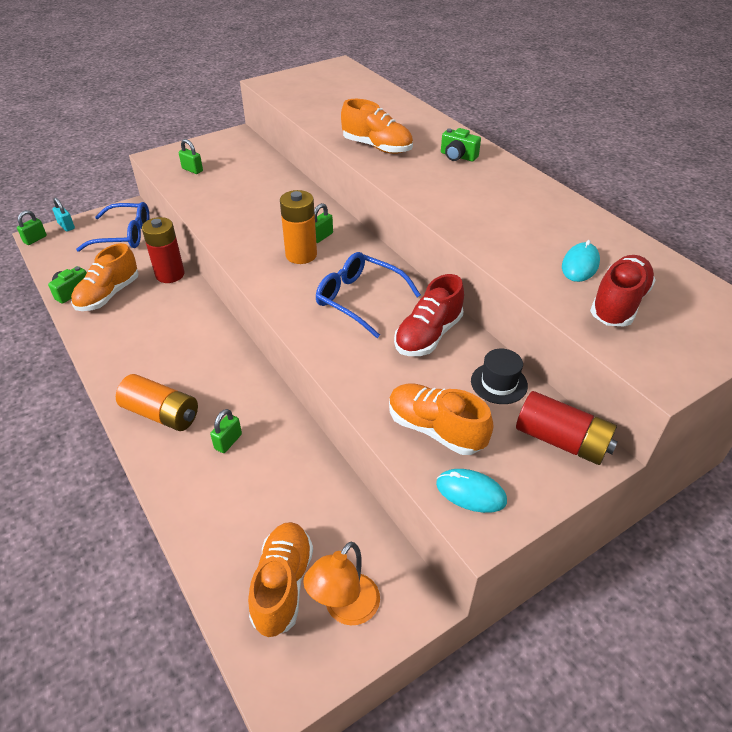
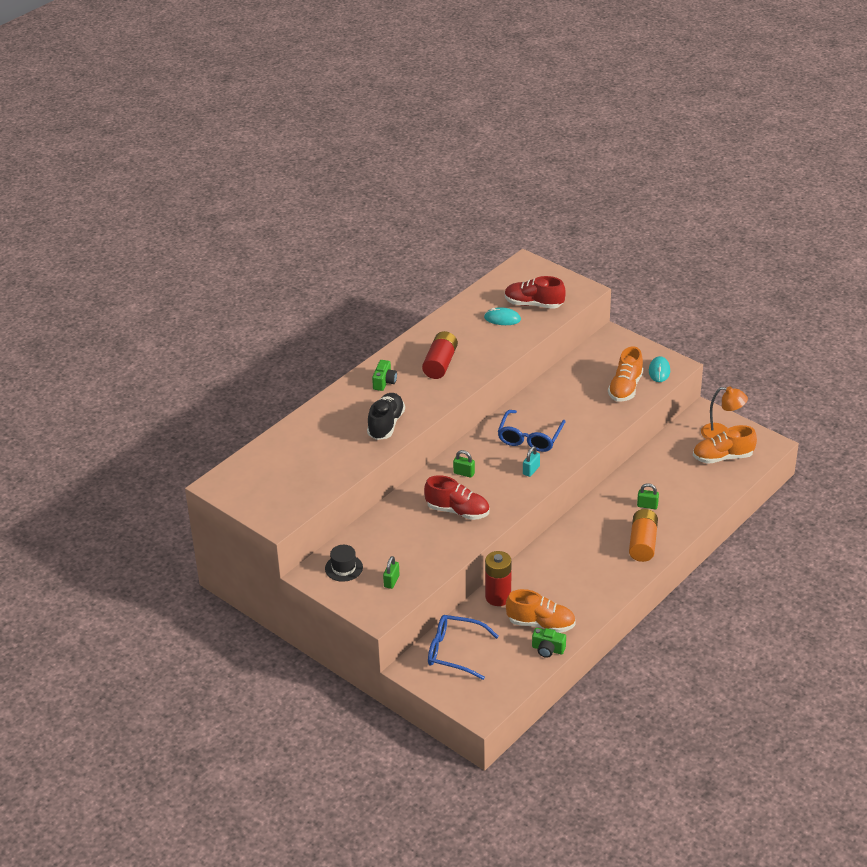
camera: 105 degrees left, 5 degrees down
(35, 239) = (487, 713): green padlock -> none
(66, 226) = (457, 701): turquoise padlock -> turquoise padlock (531, 470)
(124, 235) = (454, 652): blue glasses -> blue glasses turned 60 degrees counterclockwise
(301, 255) = (492, 477): orange battery -> none
(377, 147) = (386, 424): orange shoe -> black shoe
(428, 335) = (550, 402): red shoe -> red shoe (457, 511)
(499, 383) = (577, 370): black hat -> black hat (343, 568)
(561, 441) = (608, 346): red battery -> red battery (440, 364)

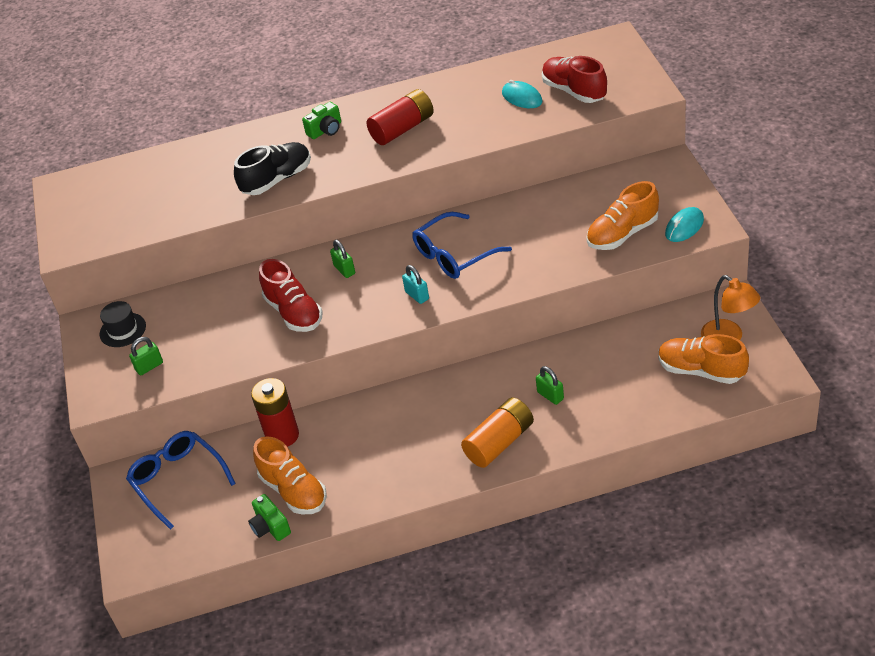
camera: 40 degrees right, 5 degrees up
(531, 470) = (417, 295): turquoise padlock -> turquoise padlock turned 75 degrees clockwise

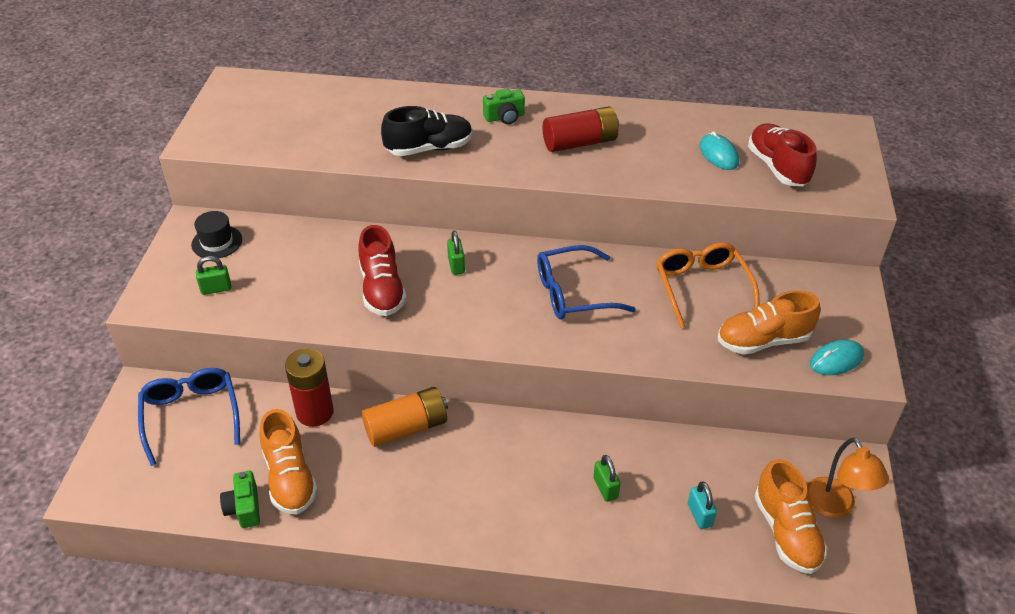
camera: 15 degrees right, 0 degrees up
(417, 295) = (512, 321): turquoise padlock -> turquoise padlock (699, 515)
(499, 442) = (524, 519): orange battery -> orange battery (406, 427)
(555, 211) = (702, 287): none -> orange glasses
(701, 371) = (786, 532): orange shoe -> orange shoe turned 150 degrees counterclockwise

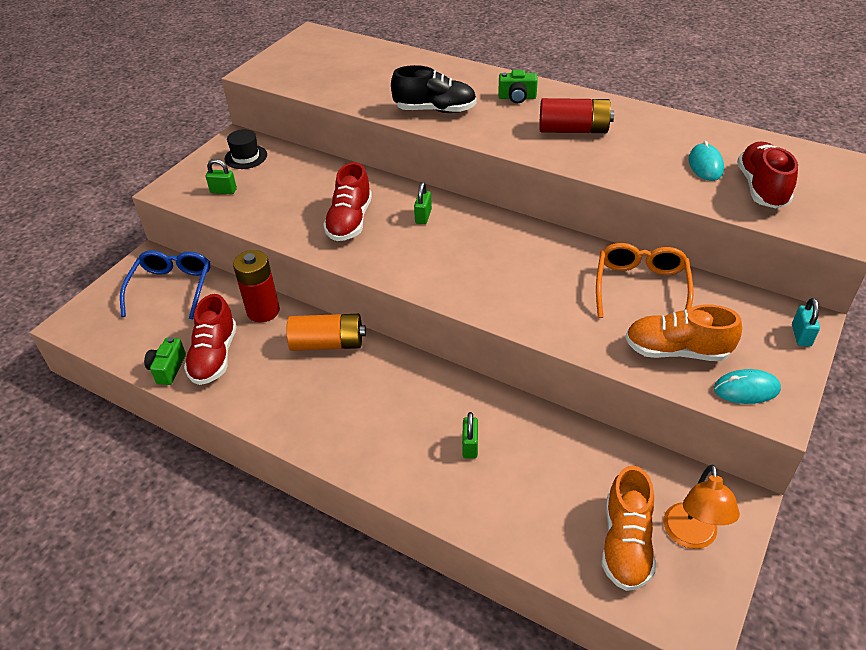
camera: 25 degrees right, 0 degrees up
(290, 478) = (214, 356): orange shoe -> red shoe
(573, 293) = (513, 263): blue glasses -> none
(699, 515) = (546, 498): turquoise padlock -> turquoise padlock (801, 335)

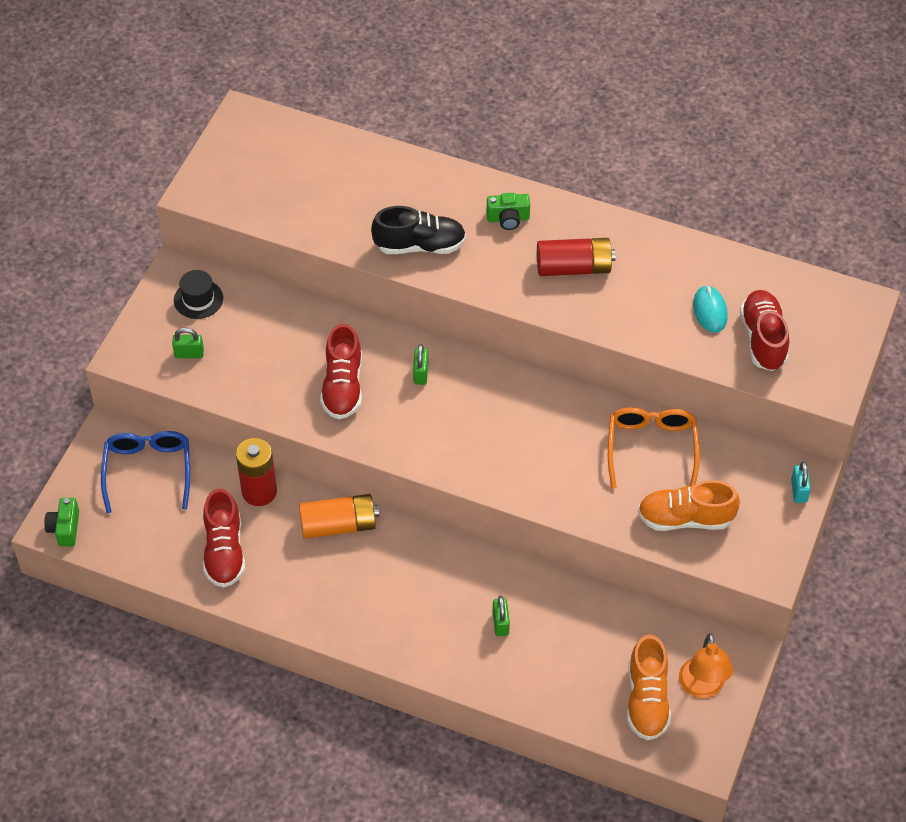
camera: 10 degrees left, 10 degrees up
(168, 369) = (180, 570): green camera -> green camera (65, 528)
(746, 389) = (746, 553): turquoise mouse -> none

